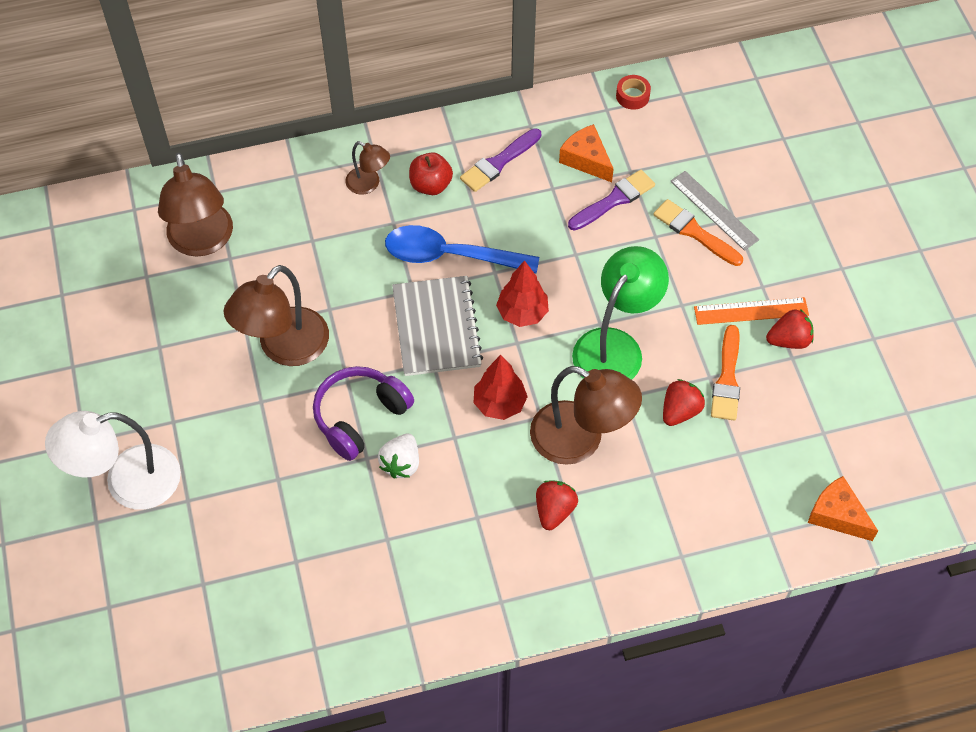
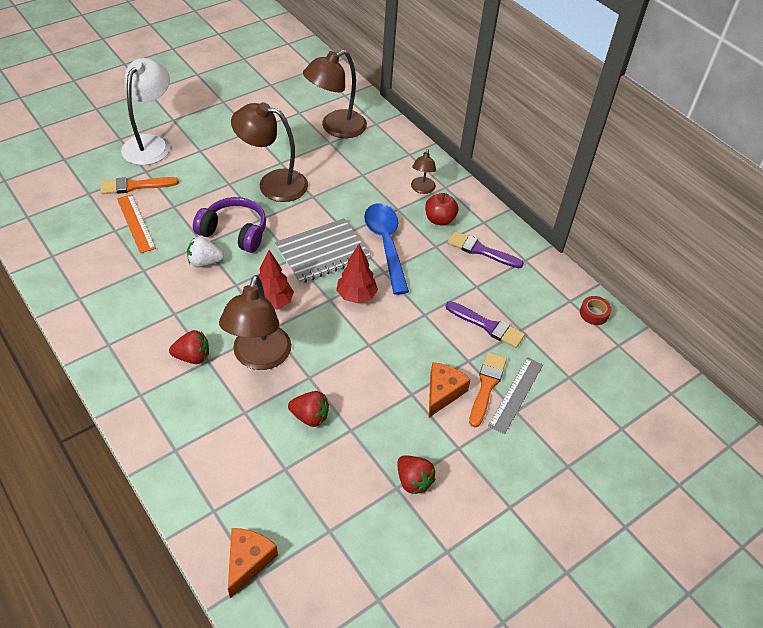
camera: 65 degrees right, 10 degrees down
(127, 482) = (150, 143): white lamp -> white lamp turned 60 degrees clockwise
(586, 159) = (515, 300): orange cheese -> orange cheese (443, 392)
(615, 346) = (352, 359): green lamp -> none
(727, 378) = (354, 443): orange brush -> orange brush (135, 186)
(751, 311) = (429, 445): orange ruler -> orange ruler (136, 223)

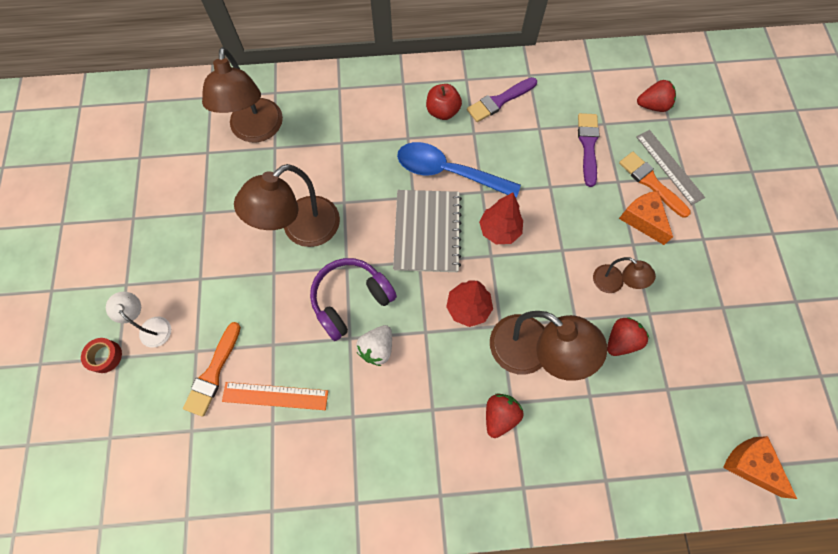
camera: 55 degrees left, 20 degrees up
(150, 143) = (151, 326): white lamp -> white lamp, size x0.52
(413, 481) = (722, 291): red strawberry -> red strawberry (652, 106)
(422, 189) = (394, 104): brown lamp -> brown lamp (613, 283)
(487, 326) = (588, 145): purple brush -> purple brush turned 60 degrees counterclockwise
(594, 313) = (614, 62): red tape -> red tape (105, 356)

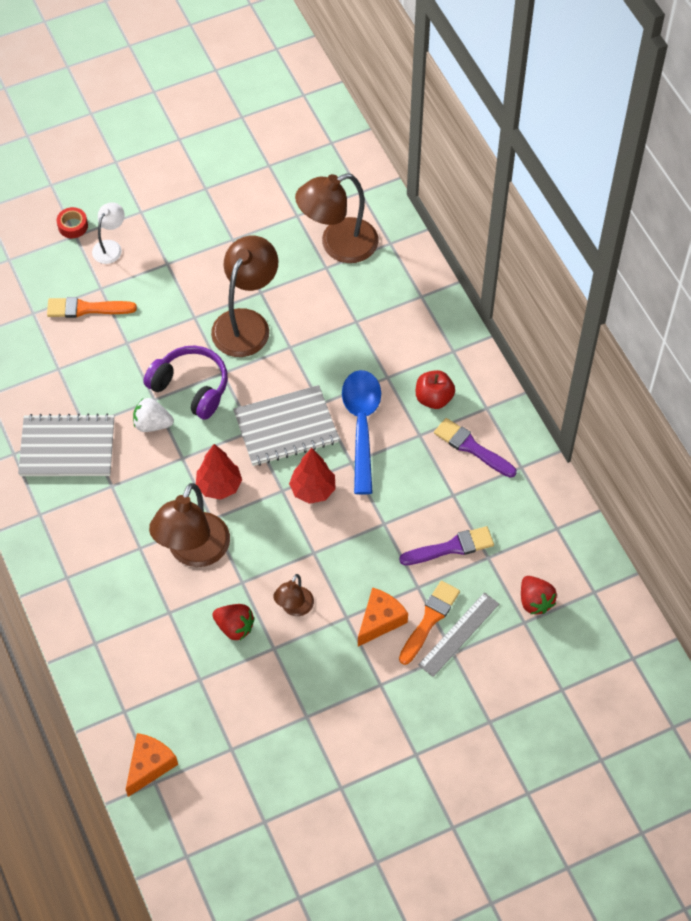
camera: 70 degrees right, 10 degrees down
(275, 396) = (82, 362): orange ruler -> none
(301, 230) = (246, 323): brown lamp -> brown lamp turned 90 degrees clockwise
(371, 442) = (67, 447): none -> grey notebook
(500, 415) = (124, 541): red strawberry -> none

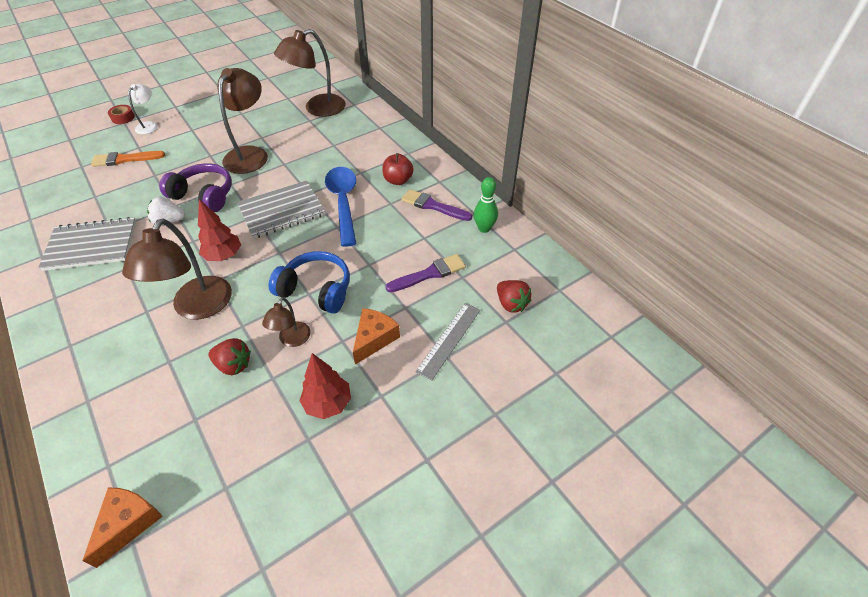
camera: 10 degrees left, 10 degrees down
(313, 490) = (306, 249): red tree -> red tree (328, 403)
(322, 549) = (316, 290): none -> blue headphones
(429, 619) = (420, 331): orange brush -> none
(527, 492) = (484, 228): none -> green bowling pin

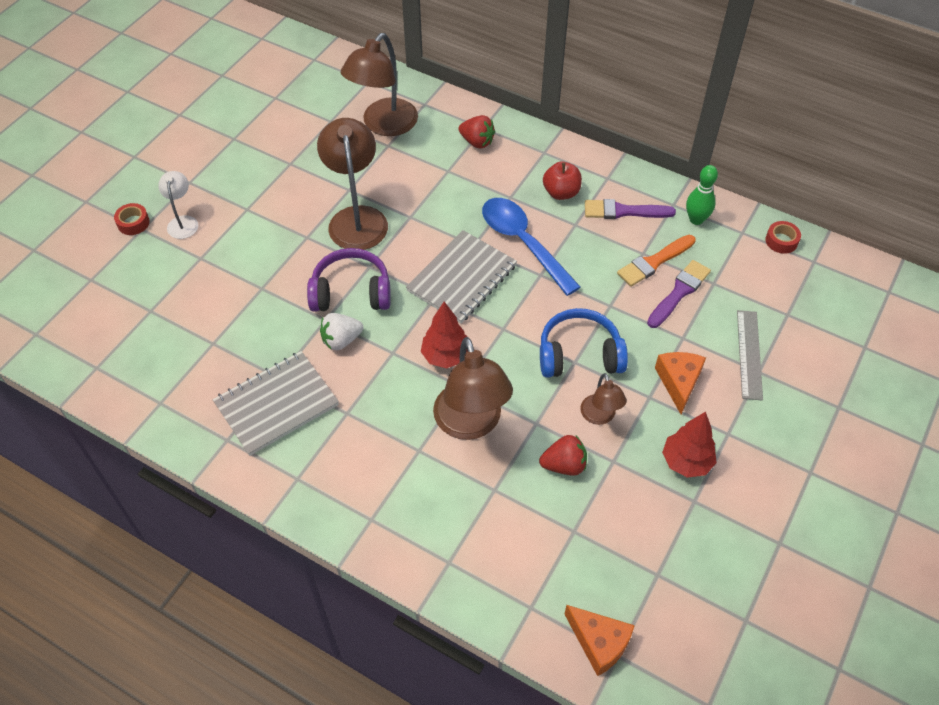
camera: 25 degrees left, 5 degrees up
(125, 159) = (200, 281): orange brush -> orange brush (654, 262)
(128, 523) = (599, 643): orange cheese -> orange cheese turned 135 degrees clockwise
(511, 304) = (780, 294): red strawberry -> red strawberry (477, 142)
(542, 265) = (781, 241): none -> red tape

